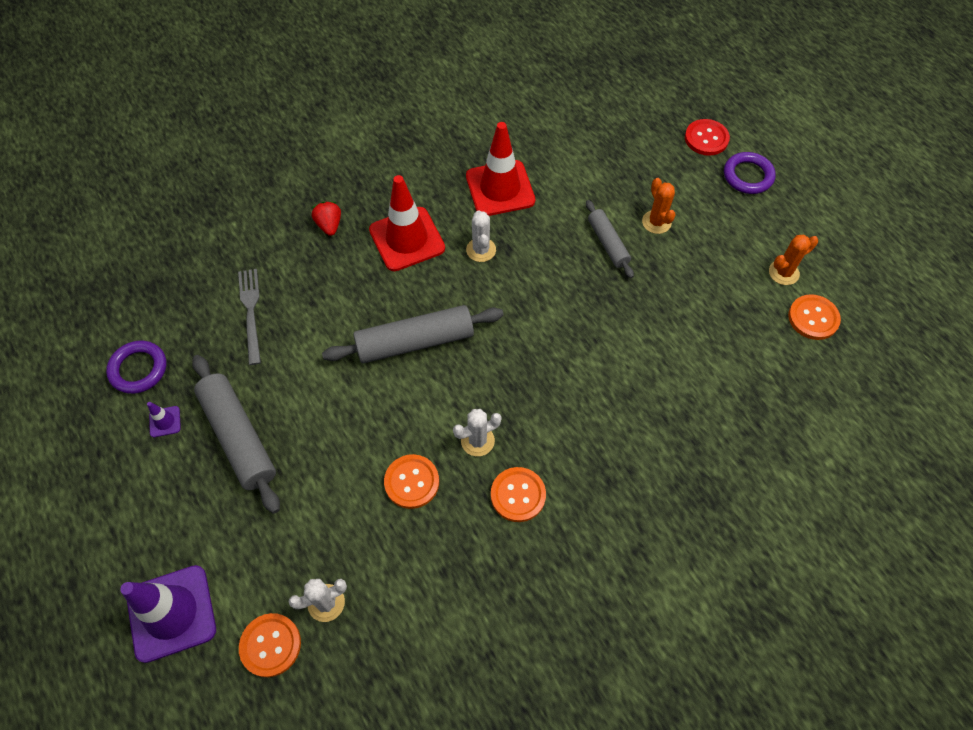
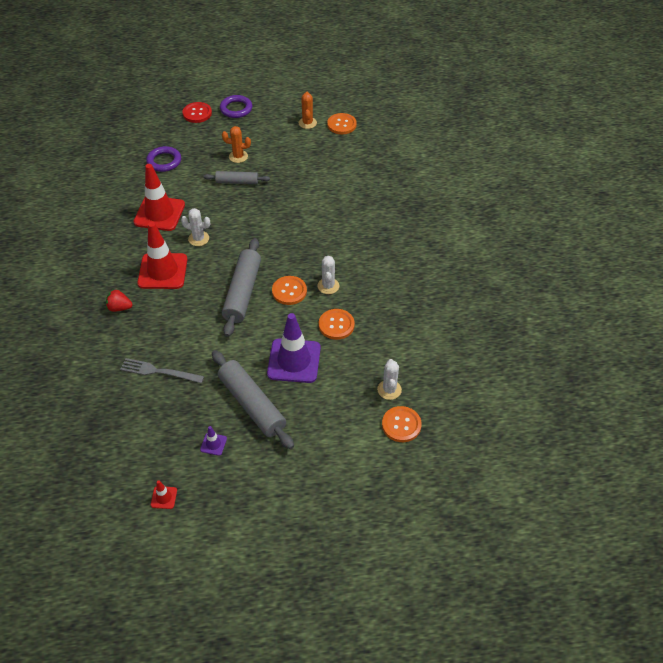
camera: 65 degrees left, 10 degrees down
(75, 405) = (164, 497): none -> red traffic cone
(138, 369) = (160, 450): purple ring -> purple ring (164, 161)
(171, 613) = (355, 473): purple traffic cone -> purple traffic cone (294, 361)
(238, 437) = (252, 404): grey rolling pin -> grey rolling pin turned 60 degrees clockwise
(518, 495) = (372, 280): orange button -> orange button (289, 291)

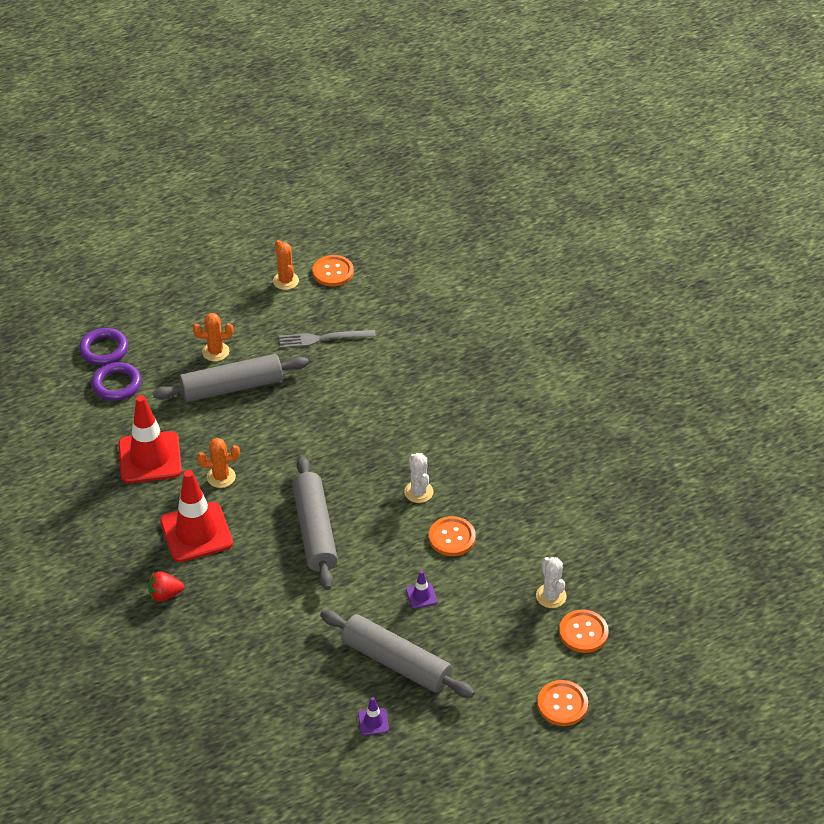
camera: 20 degrees left, 5 degrees down
(159, 371) = (260, 658): grey fork -> grey fork (323, 338)
(164, 497) = (345, 800): red traffic cone -> none
(197, 113) = (126, 305): red button -> none
(198, 239) = (221, 477): white cactus -> orange cactus
(236, 109) = (177, 285): purple ring -> purple ring (104, 349)
(237, 182) = (232, 387): grey rolling pin -> grey rolling pin, size x1.70
(289, 291) = (373, 512): orange button -> orange button (562, 704)
(294, 361) = (421, 596): purple traffic cone -> purple traffic cone, size x0.42

